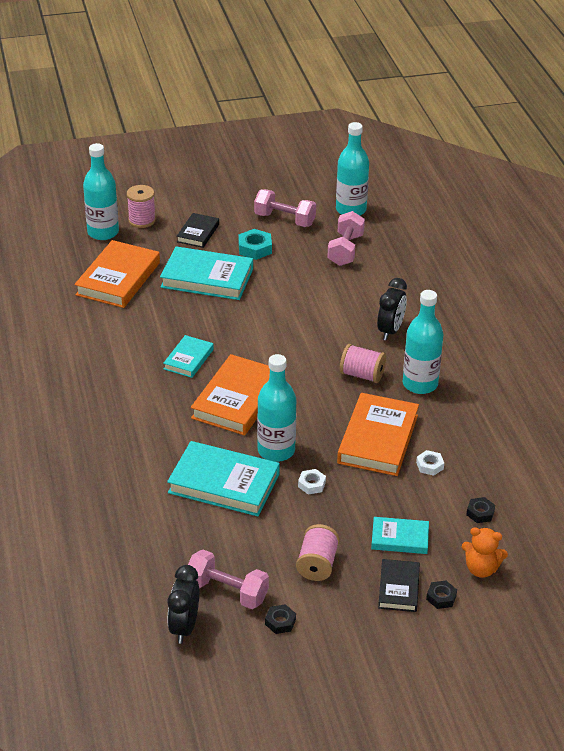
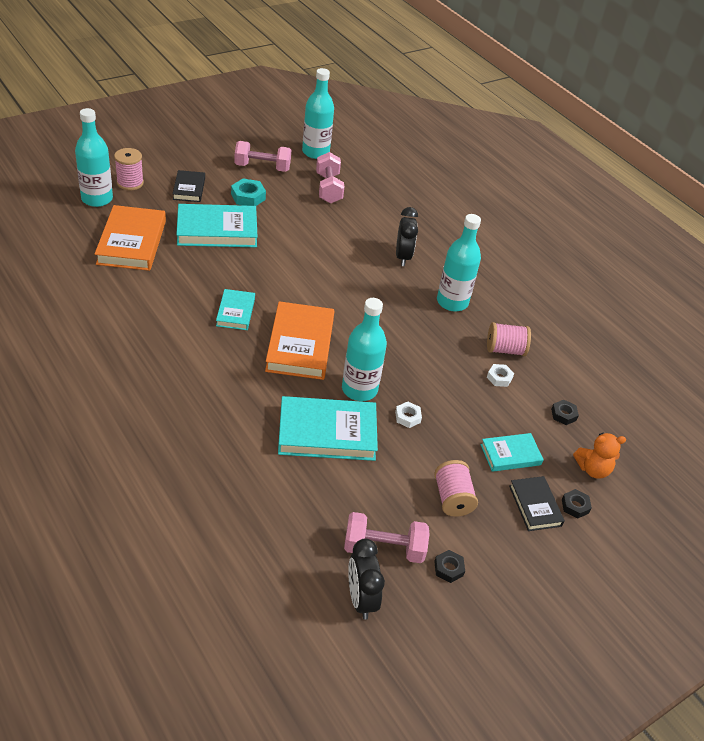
camera: 25 degrees left, 5 degrees up
(362, 375) = (399, 302): pink spool -> pink spool (505, 350)
(378, 439) = (443, 360): orange book -> none

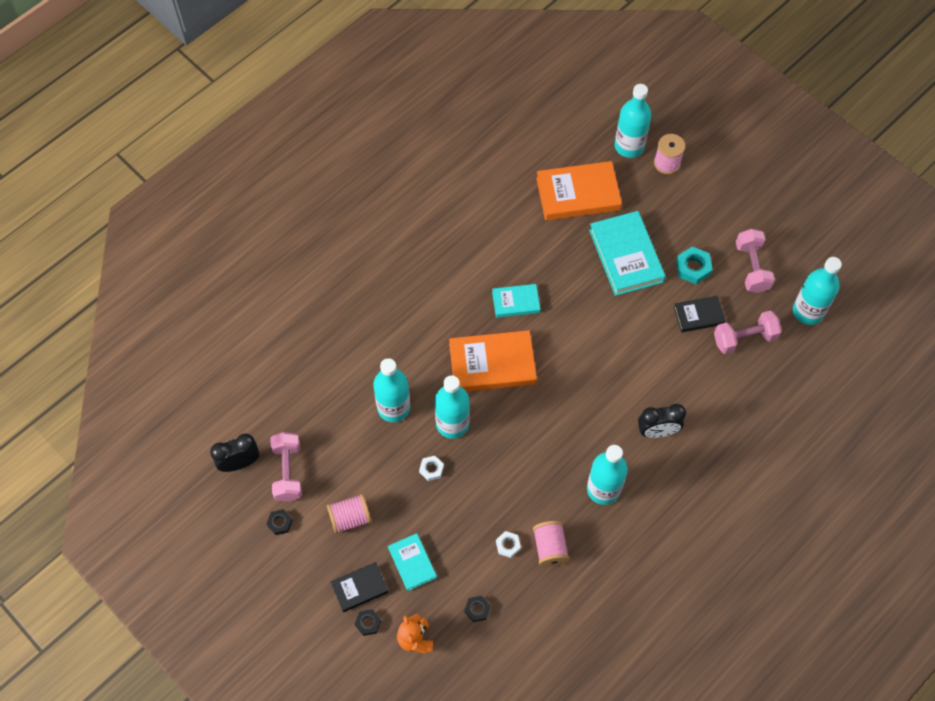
camera: 85 degrees right, 20 degrees up
(189, 189) = (681, 213): black book -> black book (698, 315)
(327, 433) = (393, 408): turquoise book -> turquoise bottle

